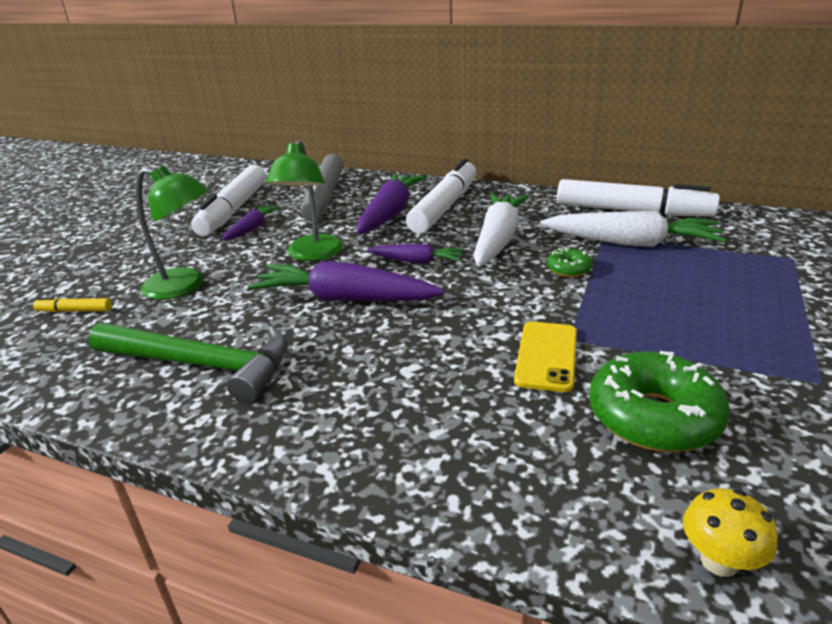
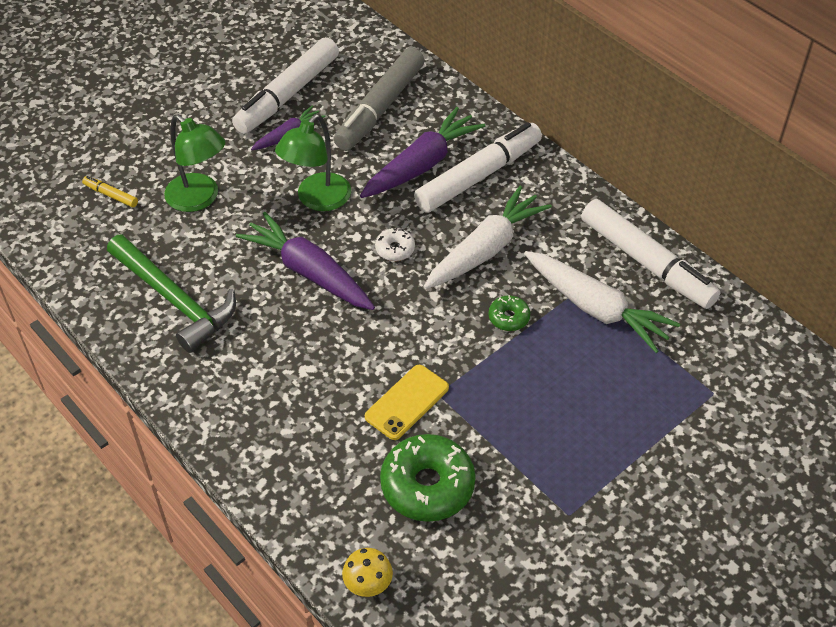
camera: 25 degrees right, 20 degrees up
(417, 261) = (395, 249): purple carrot -> white donut

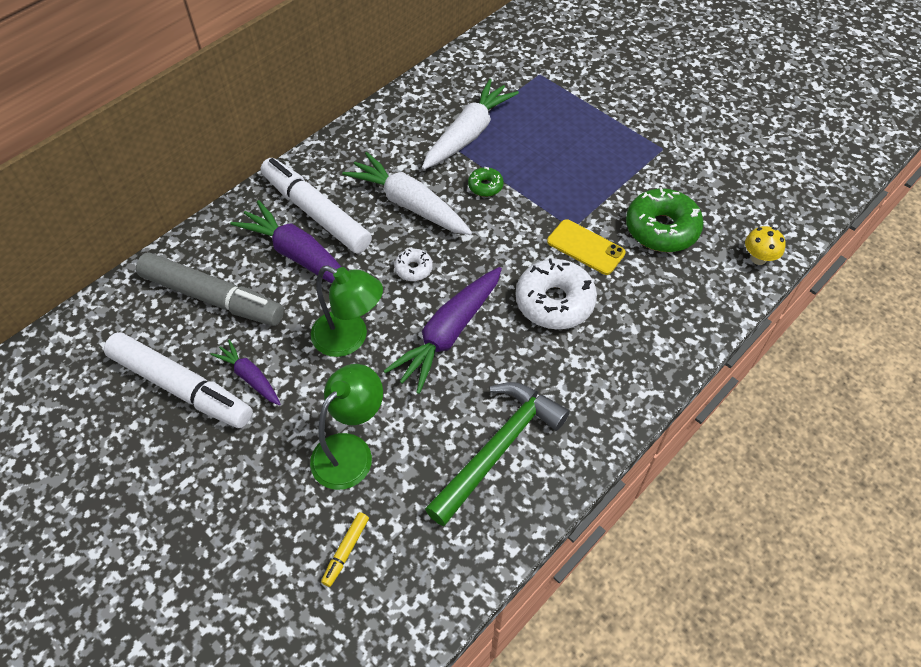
camera: 95 degrees left, 5 degrees up
(334, 363) = (554, 302): none -> white donut
(646, 262) = (416, 105): white marker -> none

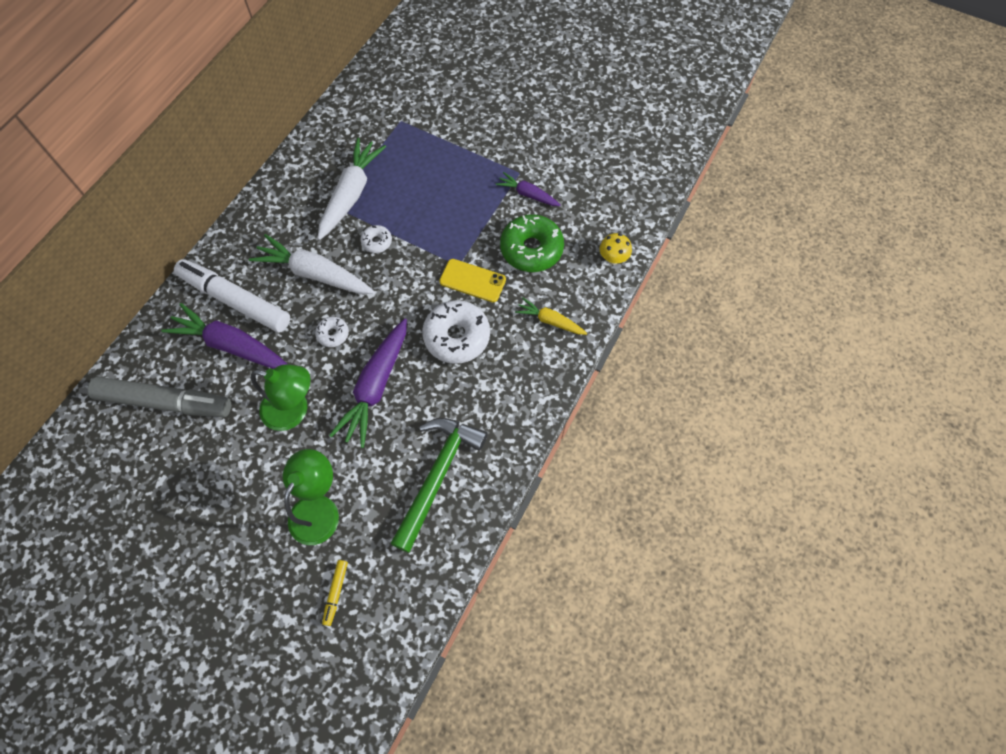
camera: 15 degrees left, 10 degrees up
(181, 387) = (161, 490): white marker -> none
(250, 377) = (218, 466): purple carrot -> purple carrot (528, 194)
(485, 186) = (377, 242): green donut -> white donut
(669, 309) = (550, 321): none -> yellow carrot

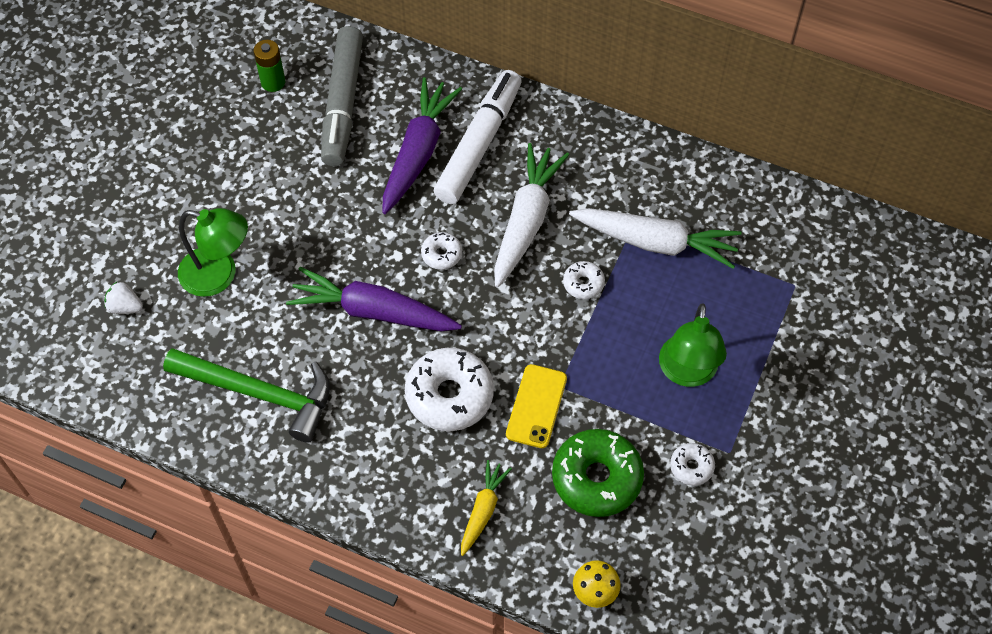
camera: 85 degrees right, 5 degrees down
(124, 460) = (273, 82): none -> green battery
(294, 411) = (337, 230): green lamp -> green lamp (687, 373)
(336, 593) = (125, 307): yellow marker -> white strawberry
(528, 194) = (691, 467): purple carrot -> white donut

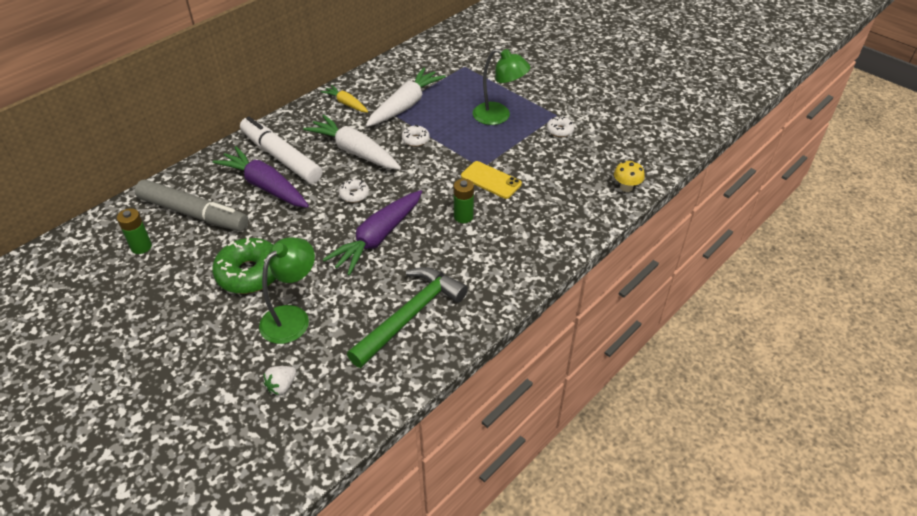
camera: 70 degrees left, 15 degrees down
(449, 395) = (463, 216): white donut -> green battery
(483, 510) = (554, 221): yellow carrot -> yellow carrot (346, 104)
(597, 478) = (551, 168): green donut -> green donut (250, 273)

